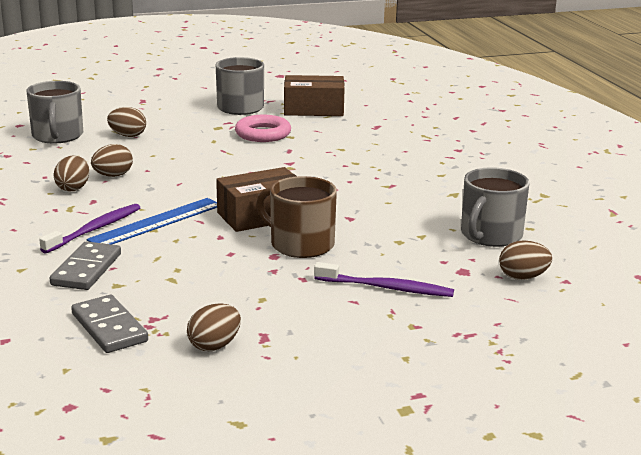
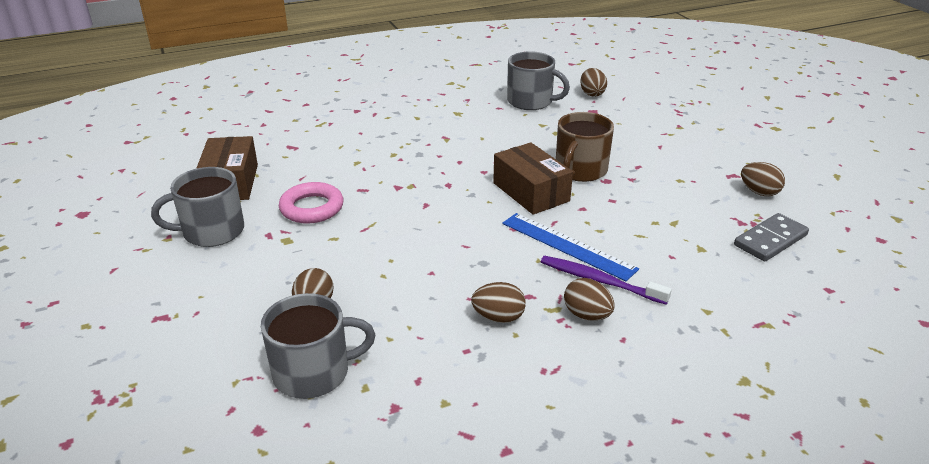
camera: 95 degrees left, 10 degrees up
(86, 269) = (684, 270): grey domino -> none
(113, 175) = (453, 294): brown egg -> brown egg (587, 315)
(386, 288) = (634, 136): purple toothbrush -> none

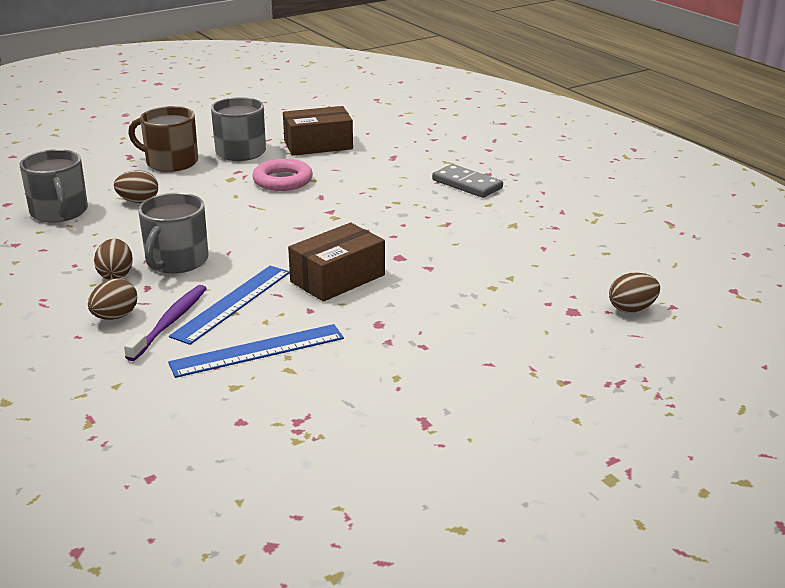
camera: 80 degrees right, 5 degrees down
(531, 101) = (574, 266): grey mug -> grey mug (176, 261)
(580, 170) = (397, 306): brown mug -> brown mug (170, 162)
(647, 235) = (257, 351): none -> blue ruler
(759, 192) = (380, 442): brown egg -> none
(770, 240) = (257, 440): grey domino -> grey domino (467, 184)

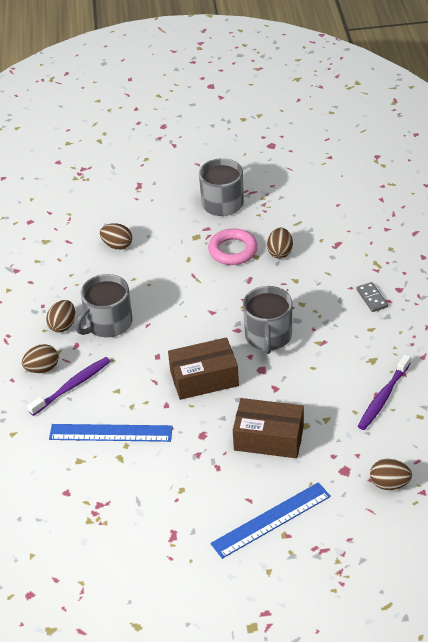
camera: 30 degrees right, 15 degrees up
(59, 212) = (59, 242): grey mug -> grey mug (268, 336)
(170, 162) = (164, 202): brown mug -> none
(232, 303) = (120, 381): blue ruler -> blue ruler (271, 520)
(318, 145) = (287, 210): brown box -> brown box (269, 438)
(337, 172) = (280, 252): none -> brown egg
(467, 184) = (372, 298): grey domino -> grey domino, size x0.64
(553, 247) = (383, 397): none -> purple toothbrush

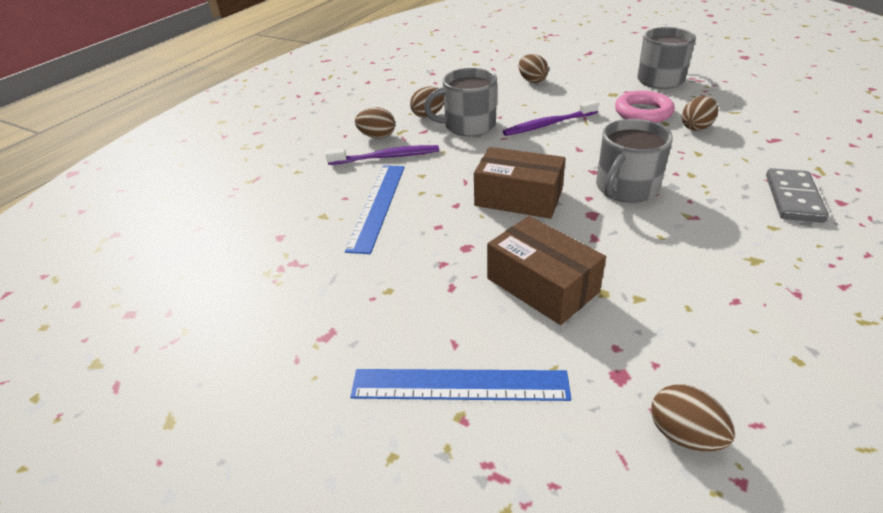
camera: 35 degrees right, 5 degrees down
(110, 433) = (377, 206): blue ruler -> blue ruler turned 60 degrees clockwise
(372, 298) = (793, 198): grey domino -> grey domino, size x1.57
(383, 397) = (747, 309): purple toothbrush -> purple toothbrush (548, 124)

